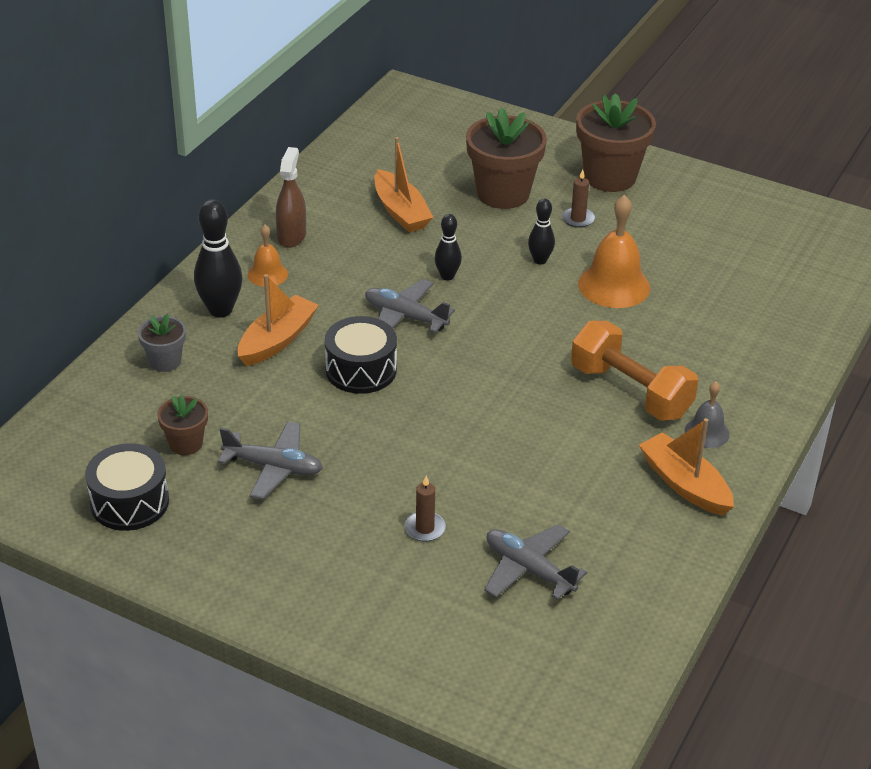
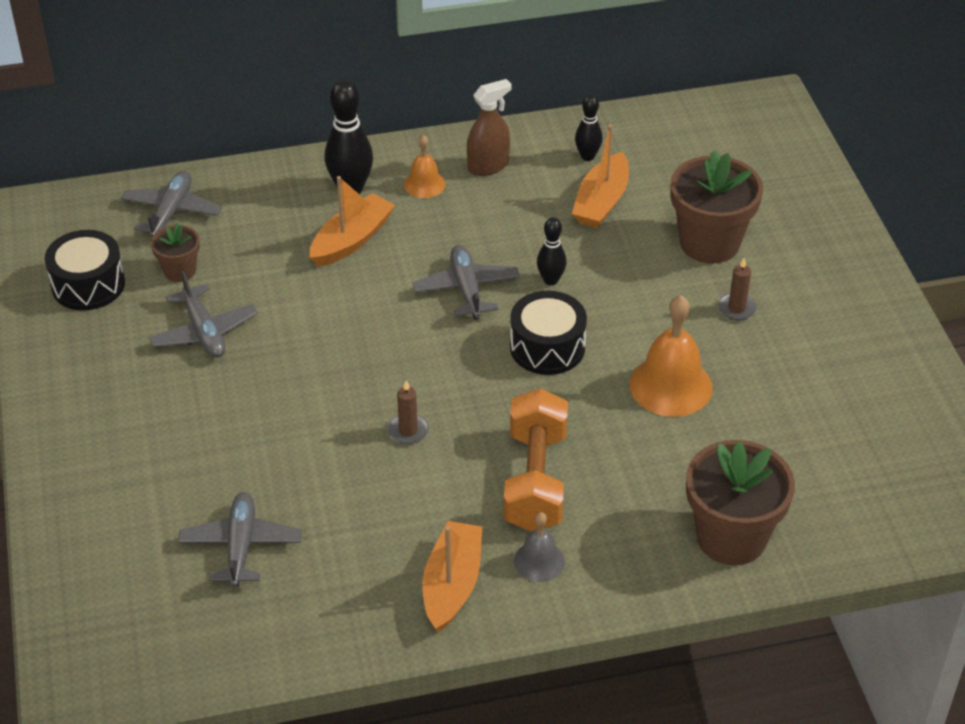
camera: 50 degrees right, 5 degrees up
(110, 412) = (171, 212): none -> grey plane
(165, 361) = (258, 201): grey flower pot -> none
(277, 340) = (351, 240): orange boat -> orange boat turned 45 degrees counterclockwise
(361, 370) = (371, 306): black drum -> black drum (547, 347)
(425, 528) = (225, 456): brown candle -> brown candle (408, 431)
(540, 260) = (645, 320): black bowling pin -> black bowling pin (587, 156)
(610, 177) = (828, 292): brown flower pot -> brown flower pot (731, 537)

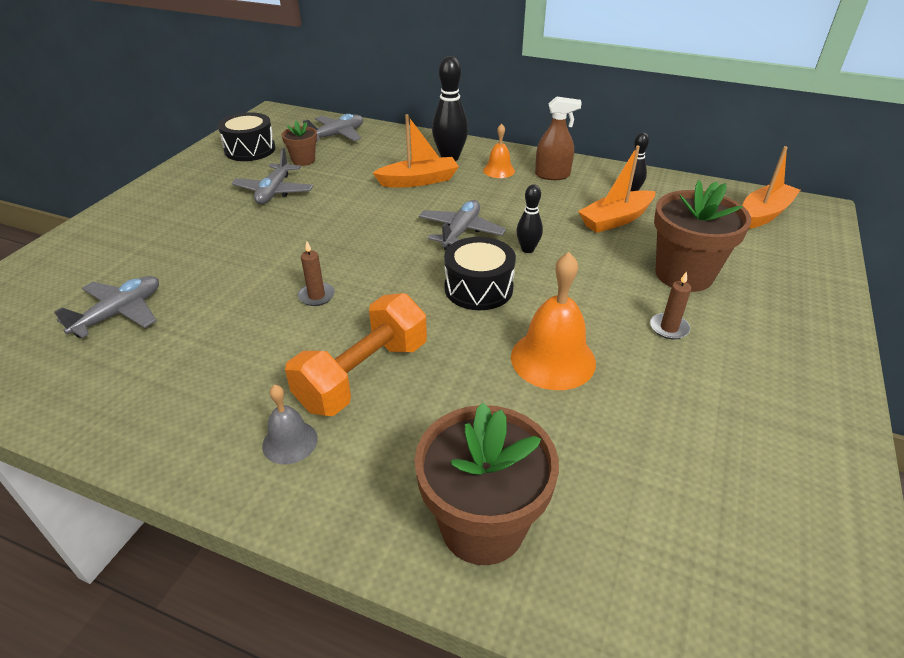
camera: 35 degrees right, 5 degrees down
(452, 584) = (204, 420): orange boat -> orange boat (763, 214)

